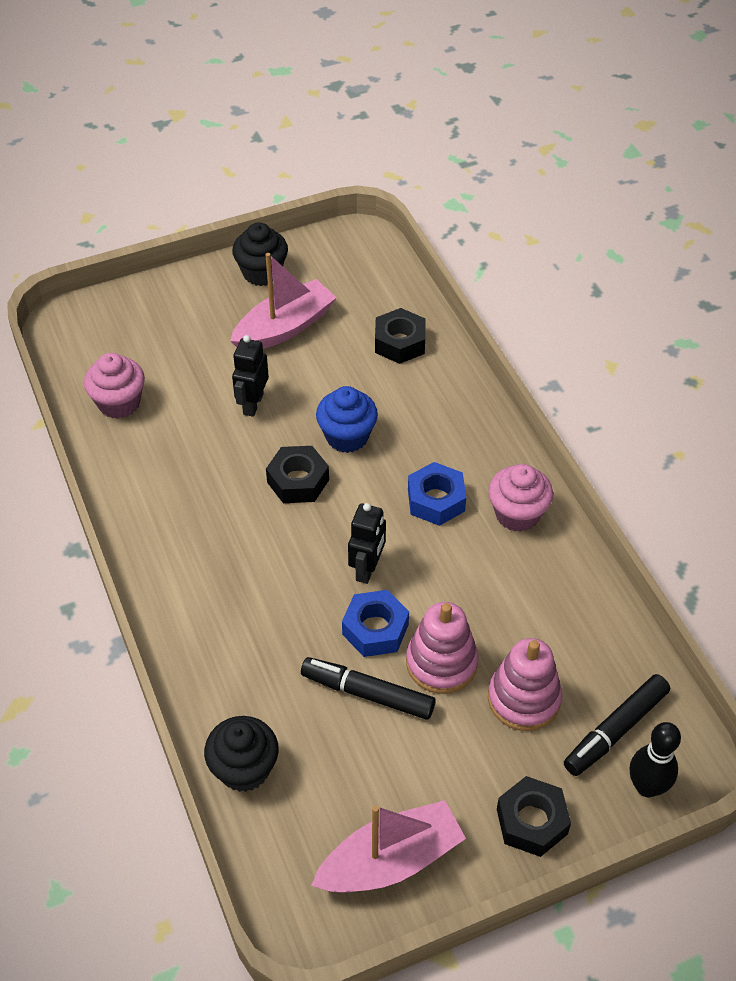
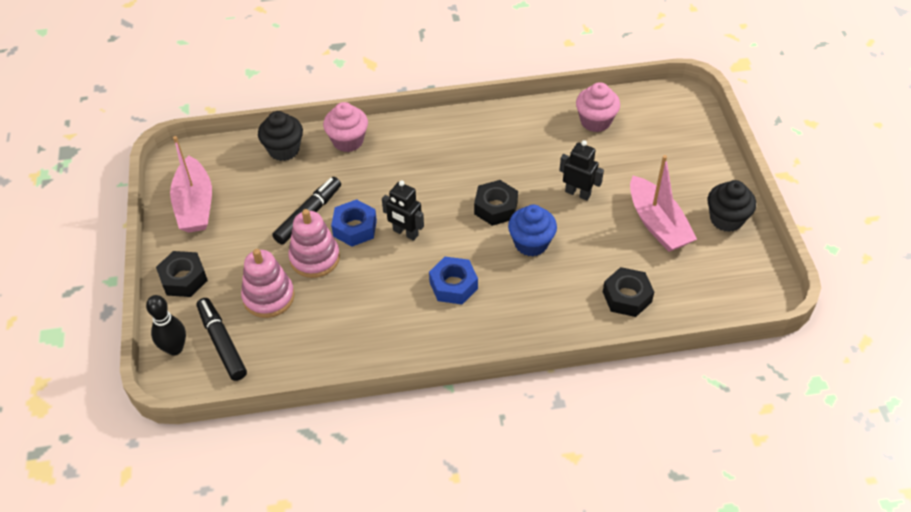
camera: 105 degrees right, 0 degrees up
(517, 514) = (424, 334): pink cupcake -> pink cupcake (348, 141)

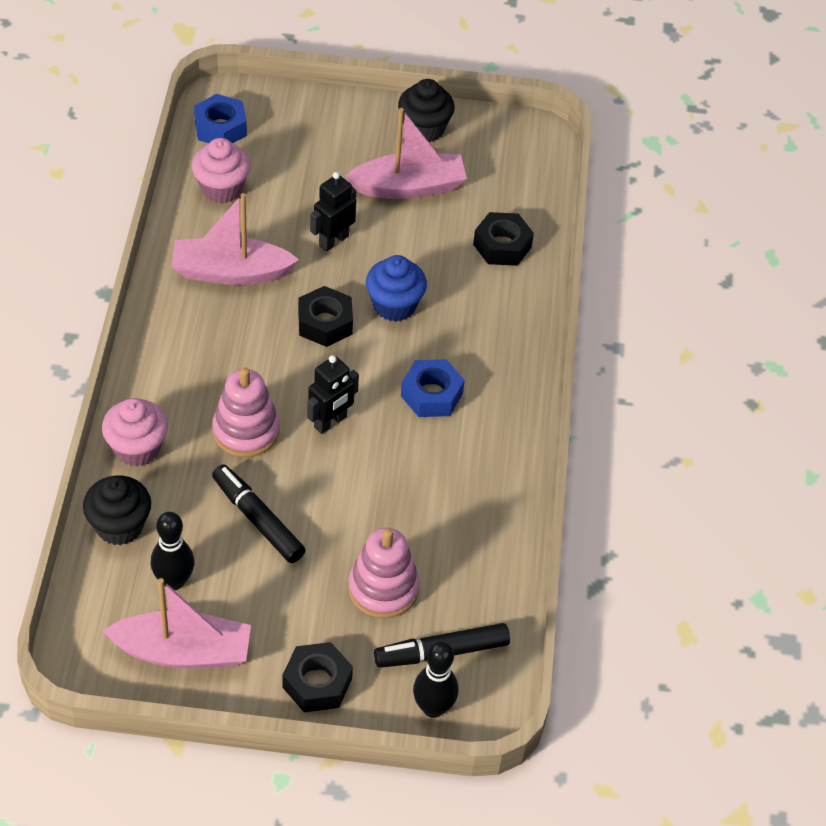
camera: 80 degrees left, 0 degrees up
(248, 186) = (174, 581): none -> black bowling pin
(315, 258) = (336, 526): pink stacking toy -> pink stacking toy (246, 431)
(355, 228) = (301, 473): blue nut -> blue nut (220, 128)
(519, 146) = (230, 272): none -> pink boat

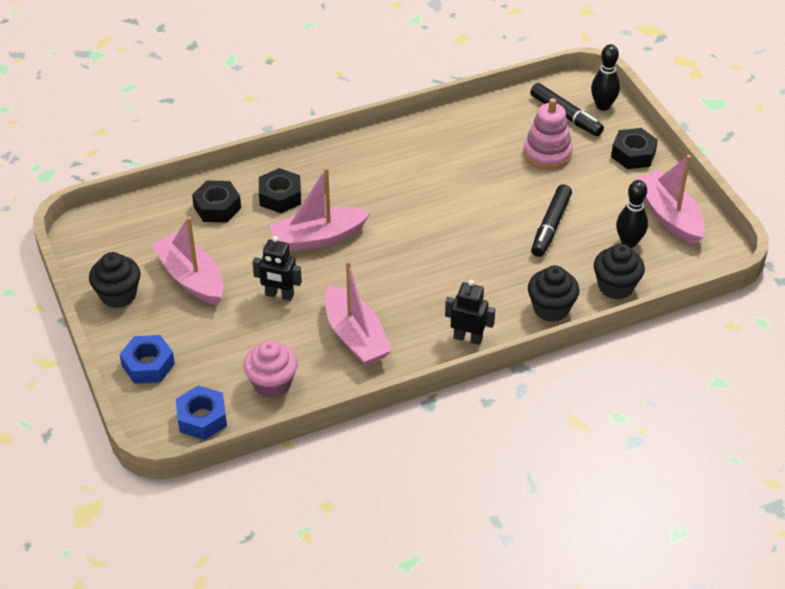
camera: 115 degrees left, 5 degrees down
(137, 448) = (551, 308): pink cupcake -> black cupcake
(246, 431) = (489, 262): pink stacking toy -> none
(325, 323) = (363, 265): black nut -> black nut (280, 196)
(330, 422) = (446, 226): black robot -> black robot (468, 338)
(394, 305) = (318, 238): blue cupcake -> pink boat
(431, 395) = (382, 190): blue nut -> blue nut (148, 365)

